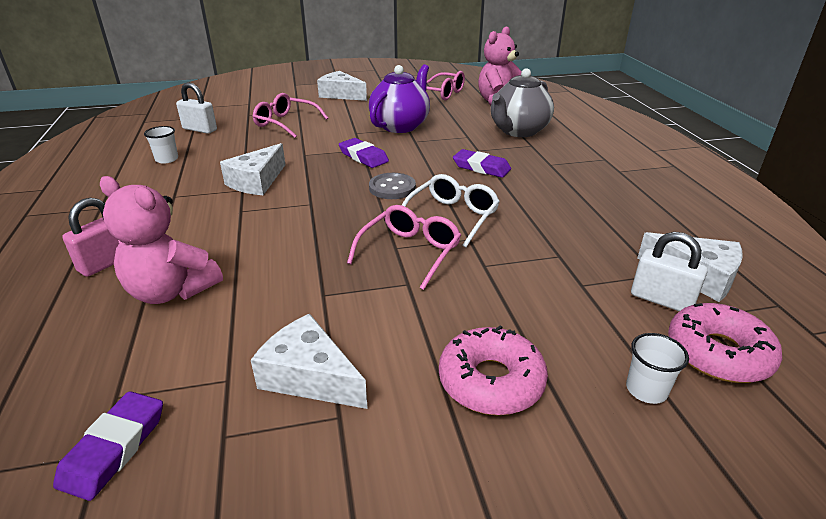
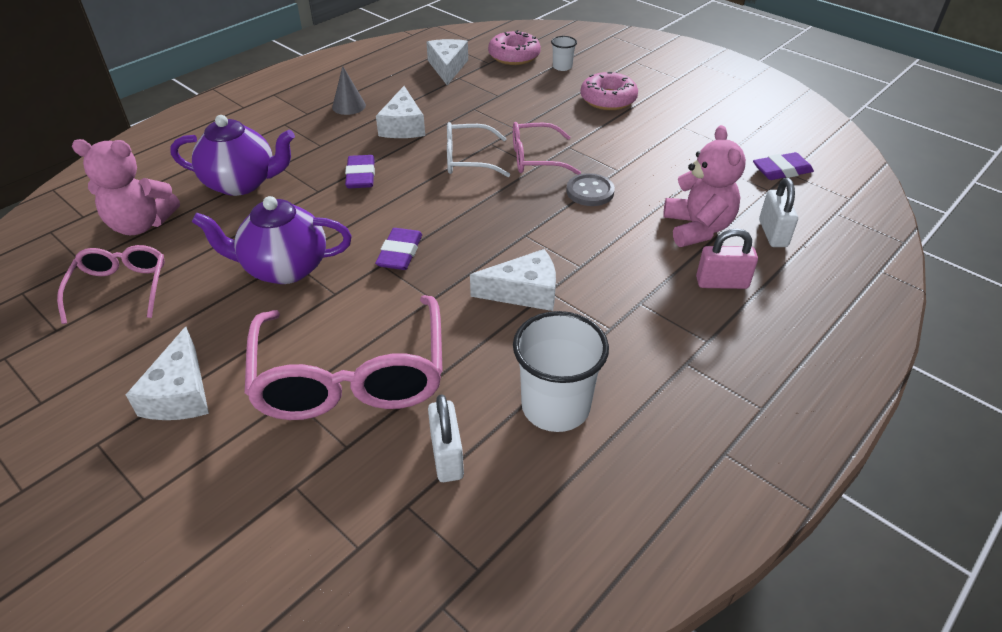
camera: 125 degrees left, 10 degrees up
(167, 159) = (555, 406): white cup -> white cup, size x2.04
(285, 123) = (351, 377): pink glasses -> pink glasses, size x1.82
(309, 376) = (675, 143): white cheese -> white cheese (403, 126)
(392, 188) = (450, 205): grey button -> grey button (590, 192)
(518, 131) = (242, 183): grey teapot -> purple teapot
(620, 191) = (349, 106): none -> grey cone
(661, 300) = (485, 73): white padlock -> white padlock (773, 233)

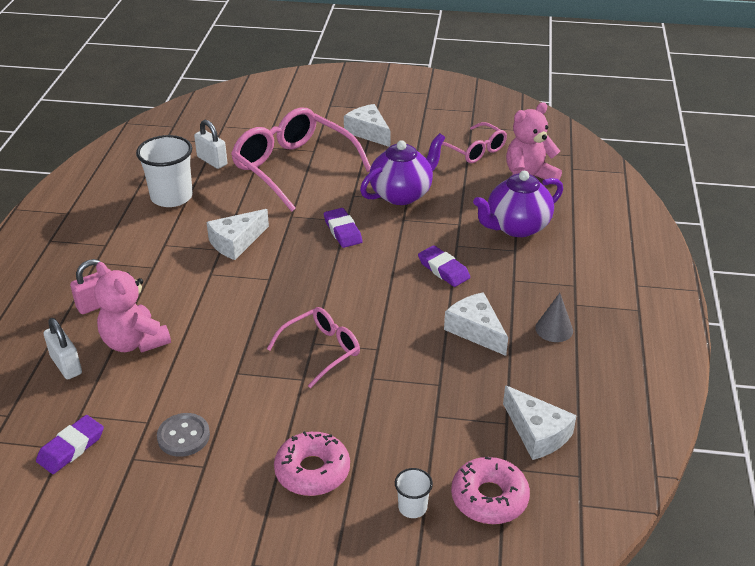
camera: 145 degrees right, 5 degrees down
(468, 159) = (378, 322): white glasses -> none
(590, 192) = (246, 337): grey button -> grey button (183, 436)

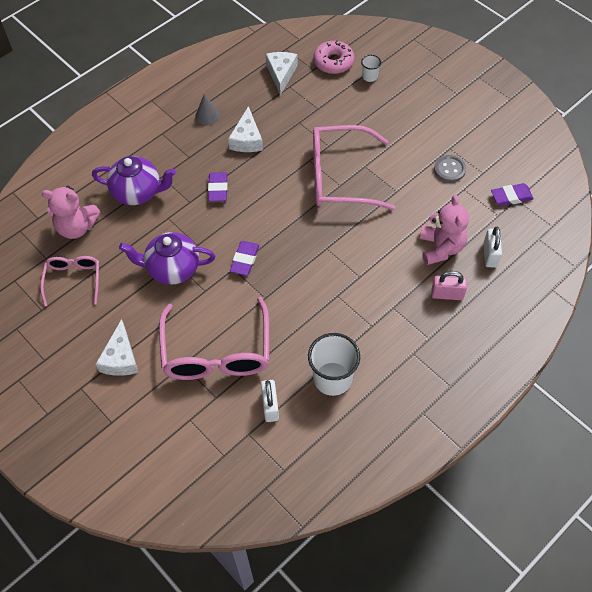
camera: 140 degrees left, 20 degrees up
(236, 242) = (322, 295): white cheese -> none
(312, 471) = (400, 116): pink donut -> none
(321, 350) = (339, 177): pink glasses -> pink glasses, size x1.82

